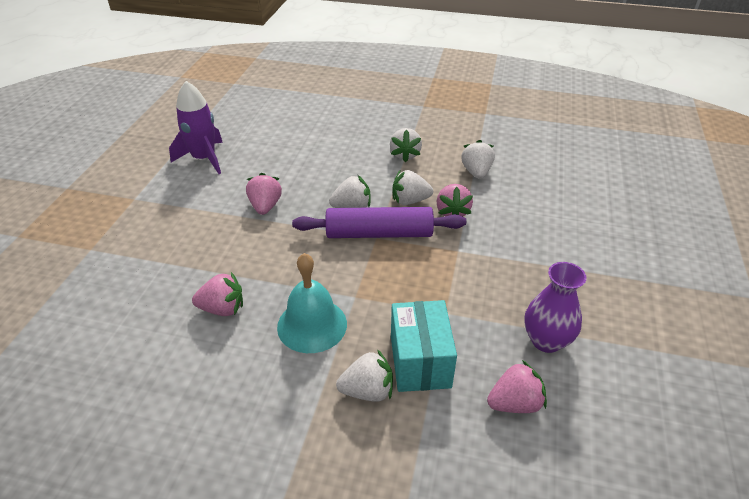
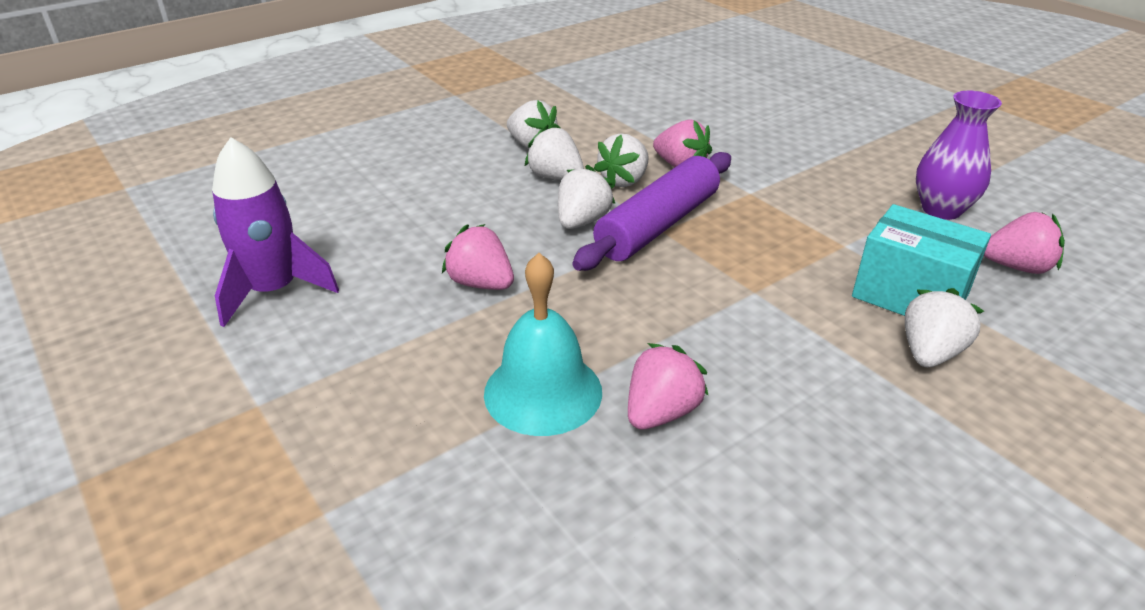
camera: 50 degrees left, 5 degrees down
(312, 325) = (775, 346): turquoise bell -> turquoise bell (543, 392)
(476, 172) = (631, 123): white strawberry -> white strawberry (555, 177)
(514, 403) = (1017, 267): pink strawberry -> pink strawberry turned 75 degrees clockwise

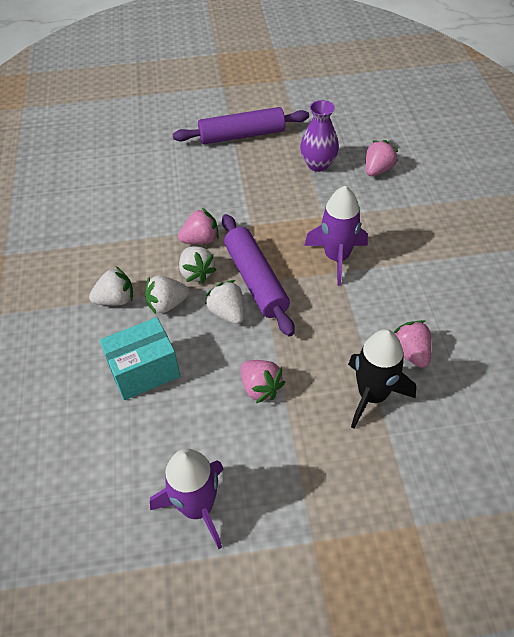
camera: 60 degrees left, 15 degrees up
(481, 283) = (260, 388): pink strawberry -> pink strawberry turned 105 degrees counterclockwise
(543, 392) = (372, 395): turquoise bell -> black rocket
(777, 280) = (337, 257): none -> purple rocket
(901, 137) = (242, 135): none -> purple rolling pin
(910, 295) = (376, 218): turquoise box -> turquoise box (144, 371)
(930, 353) = (418, 236): white strawberry -> none

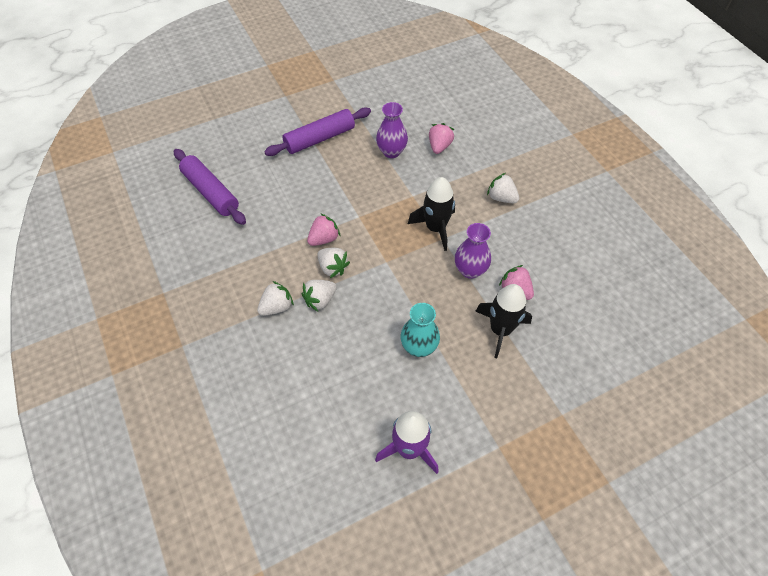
camera: 20 degrees left, 5 degrees up
(144, 371) = (325, 359): turquoise box -> none
(228, 313) = (370, 294): white strawberry -> white strawberry (501, 198)
(255, 280) = (381, 262): purple rolling pin -> purple rolling pin (210, 192)
(260, 388) = (419, 347): pink strawberry -> turquoise vase
(337, 257) = (435, 228): purple rocket -> black rocket
(360, 315) = (470, 270): none -> purple vase

